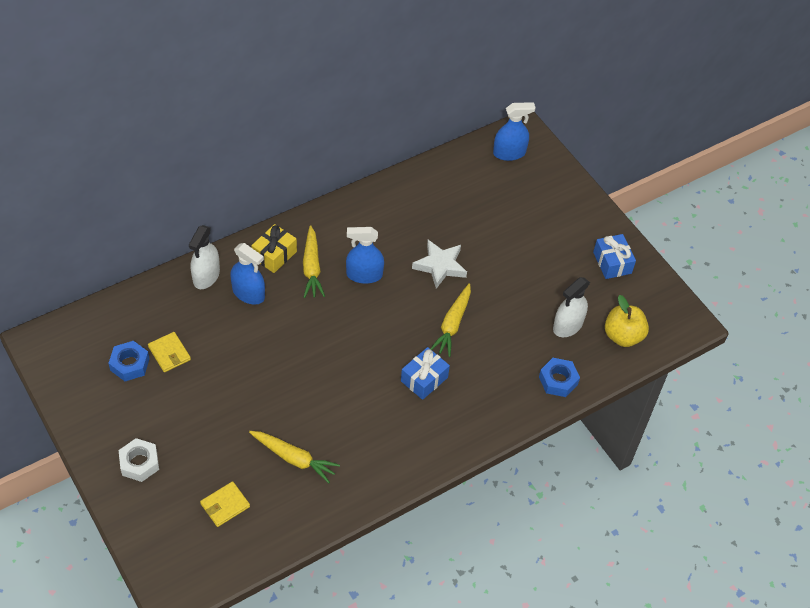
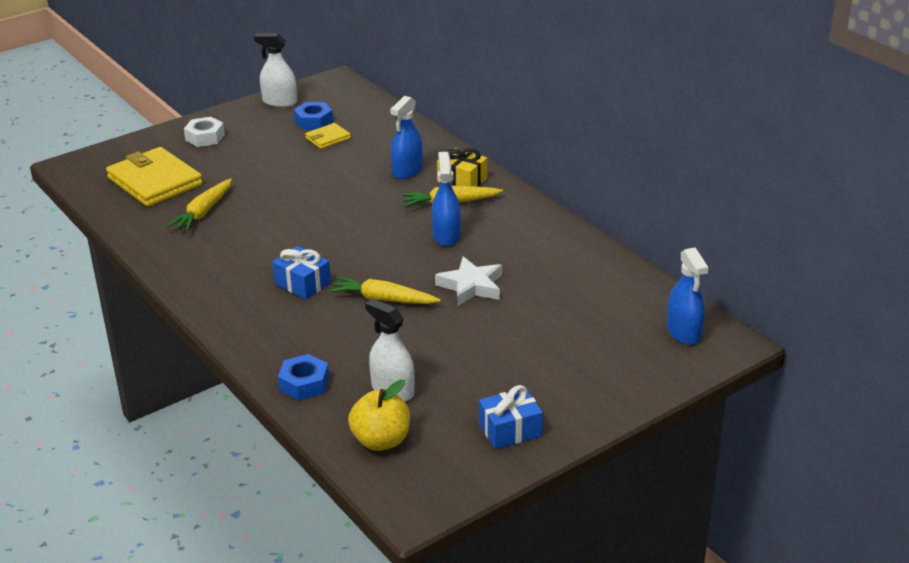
camera: 90 degrees right, 20 degrees down
(206, 276) = (425, 147): white spray bottle -> white spray bottle (279, 102)
(225, 505) = (154, 181): yellow wallet -> yellow wallet, size x2.07

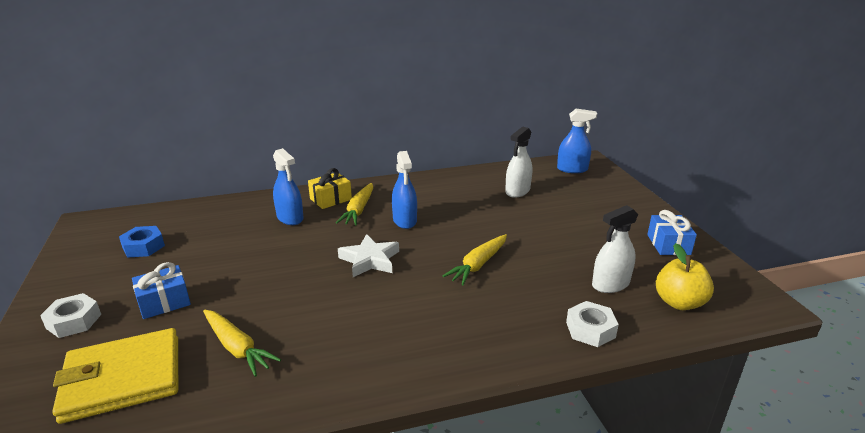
camera: 70 degrees left, 5 degrees down
(279, 102) = (75, 259): white spray bottle -> white spray bottle (517, 191)
(302, 283) = (427, 303): blue gift -> blue gift (164, 302)
(304, 383) = (590, 330): blue nut -> white nut
(328, 138) = (186, 245): yellow wallet -> none
(446, 236) = (405, 220): blue spray bottle -> blue spray bottle turned 120 degrees counterclockwise
(471, 286) = (482, 224): white star -> white star (370, 260)

